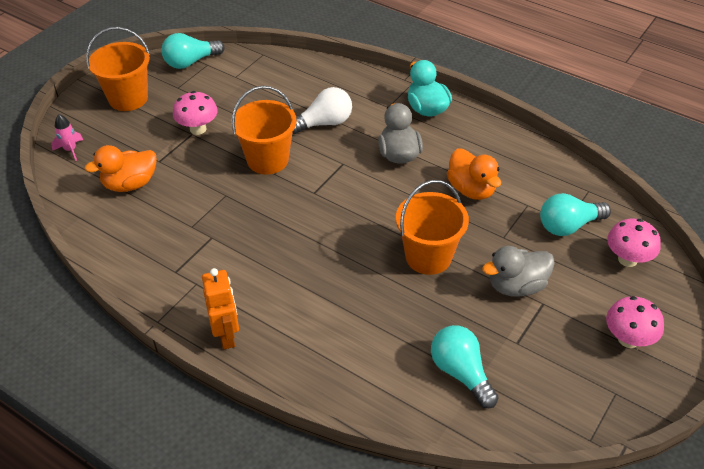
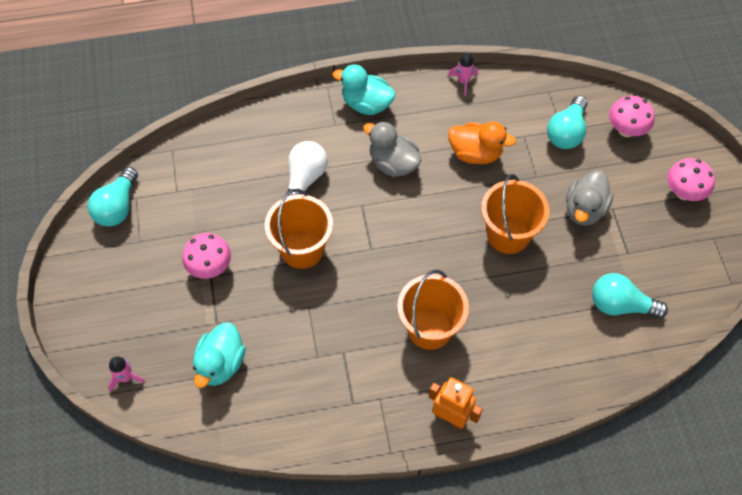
camera: 45 degrees left, 15 degrees up
(128, 98) = (109, 287): orange bucket -> orange bucket (429, 328)
(130, 184) = (221, 364): orange duck -> turquoise duck
(521, 141) = (463, 81): none -> pink rocket

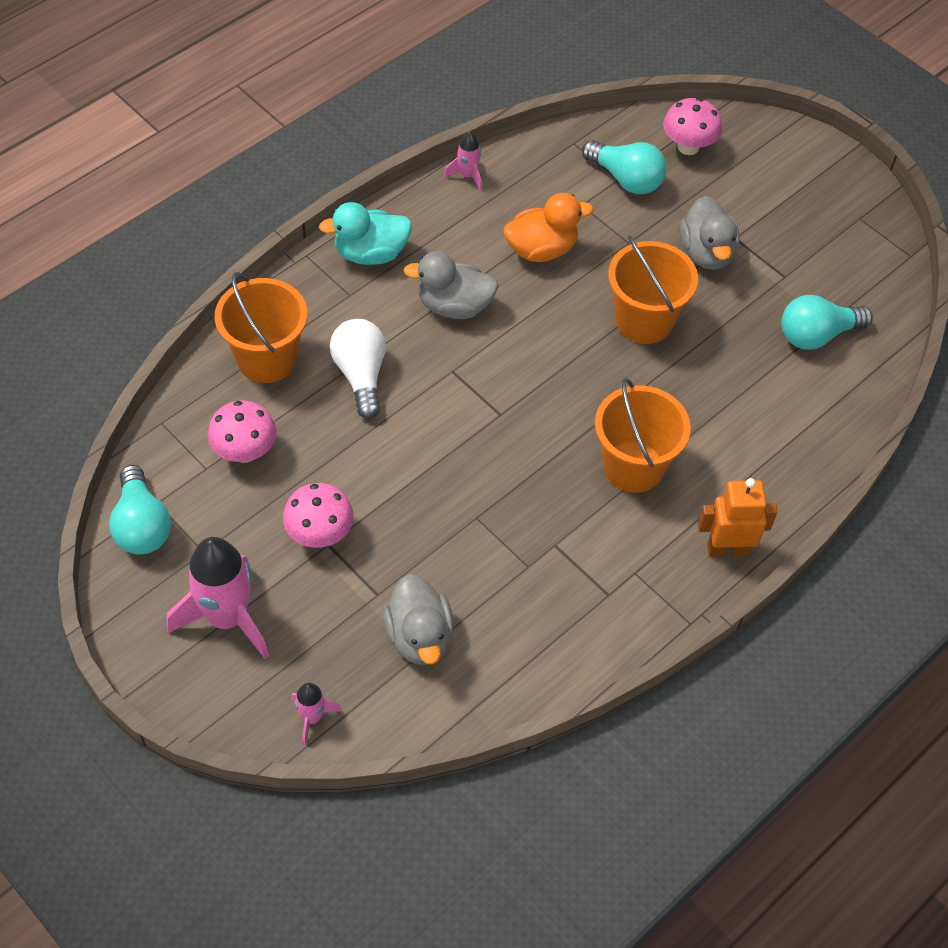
camera: 35 degrees left, 5 degrees down
(123, 289) = (227, 618): none -> pink rocket
(221, 364) = (419, 637): turquoise duck -> grey duck
(302, 249) = (418, 456): orange bucket -> orange bucket (267, 359)
(566, 132) = (626, 179): turquoise light bulb -> turquoise light bulb turned 45 degrees counterclockwise
(684, 192) = (796, 185): pink mushroom -> pink mushroom (245, 451)

